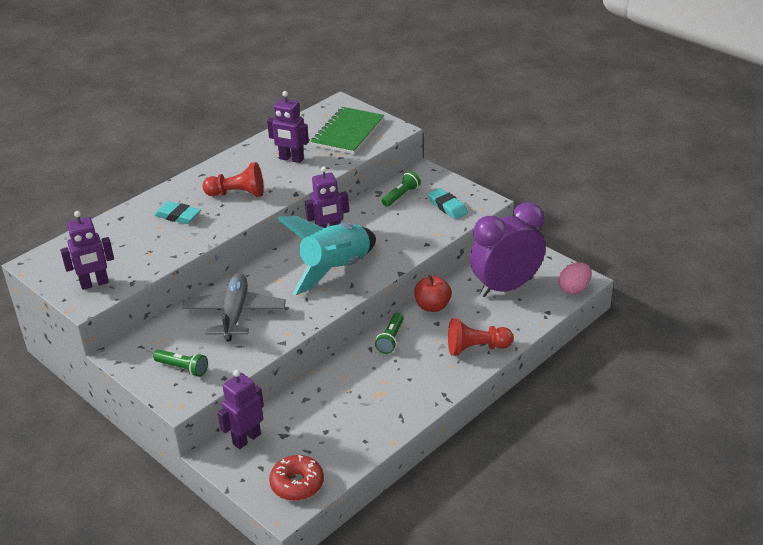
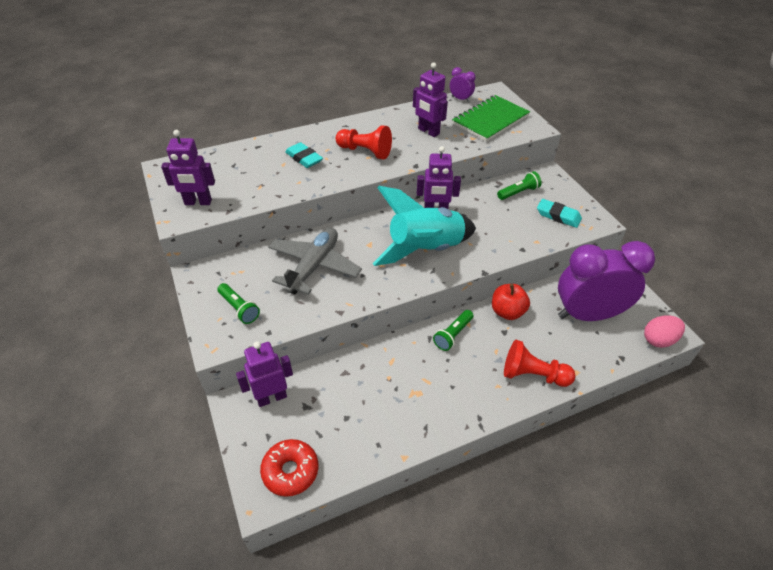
camera: 20 degrees right, 10 degrees up
(307, 119) = (460, 99): none -> purple clock
(447, 207) = (558, 216): turquoise eraser -> turquoise eraser turned 45 degrees counterclockwise

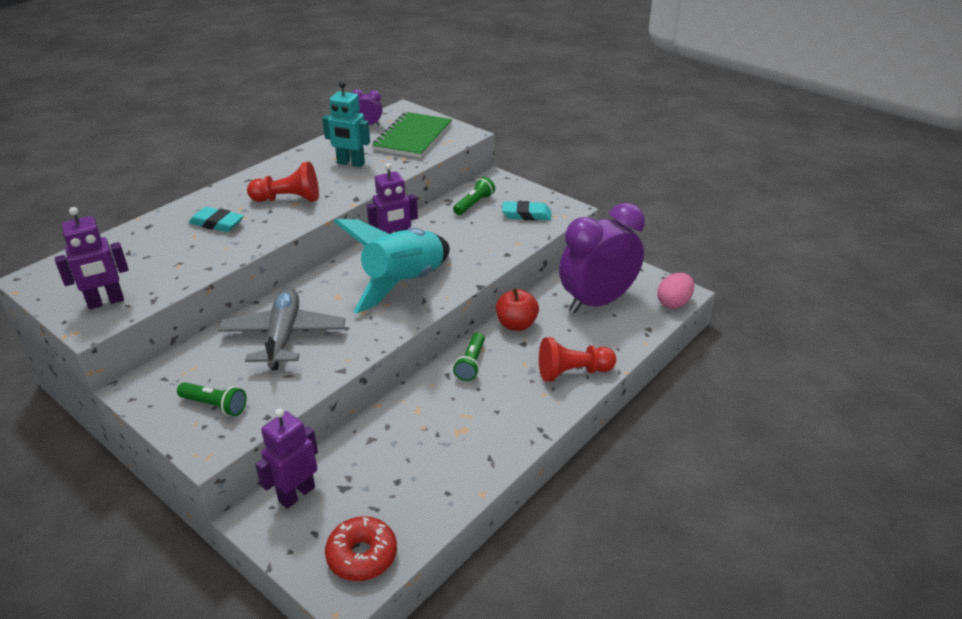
camera: 25 degrees left, 10 degrees down
(428, 131) = (350, 163): purple robot -> turquoise robot

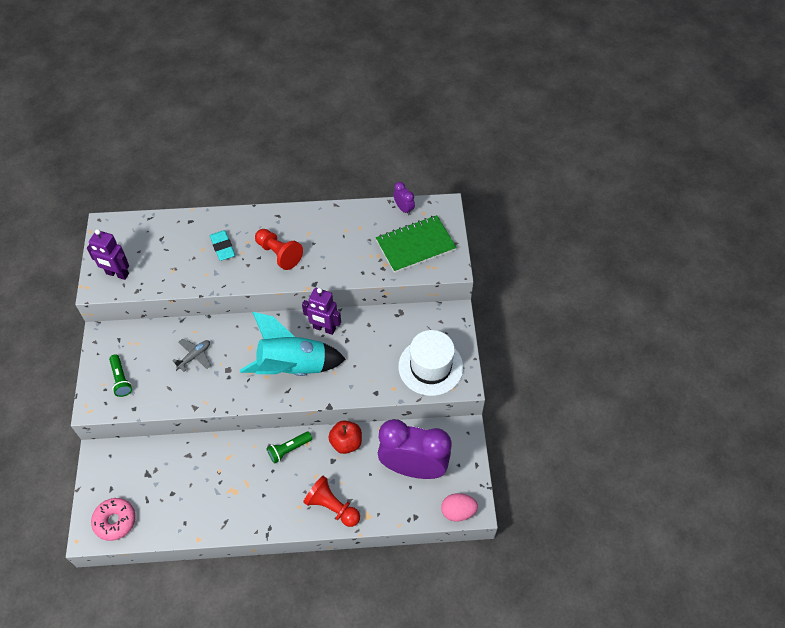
camera: 45 degrees right, 20 degrees up
(283, 336) = (194, 356): grey plane -> grey plane, size x0.52
(296, 494) = (126, 458): purple robot -> none
(350, 163) = (348, 244): turquoise robot -> none
(362, 555) = (115, 521): red donut -> pink donut
(474, 204) = (411, 329): green flashlight -> none
(526, 215) = (430, 367): turquoise eraser -> white hat

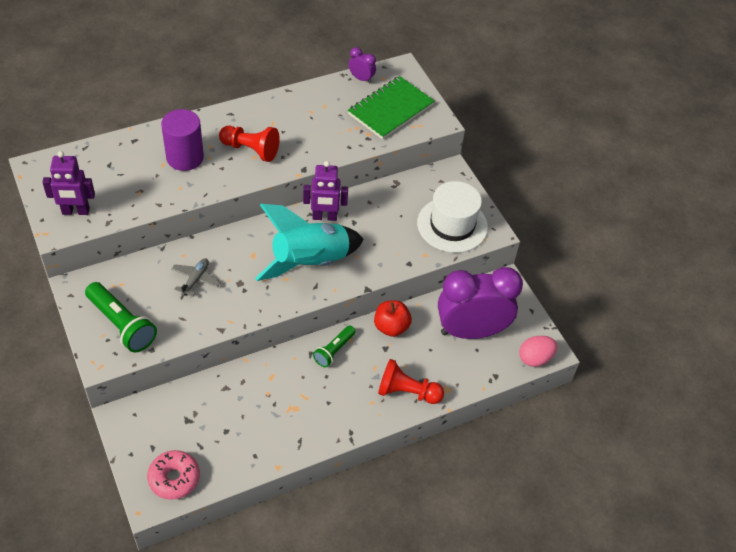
camera: 25 degrees left, 5 degrees down
(121, 379) = (122, 325): green flashlight -> green flashlight, size x1.65
(222, 247) = (185, 157): turquoise eraser -> purple cylinder

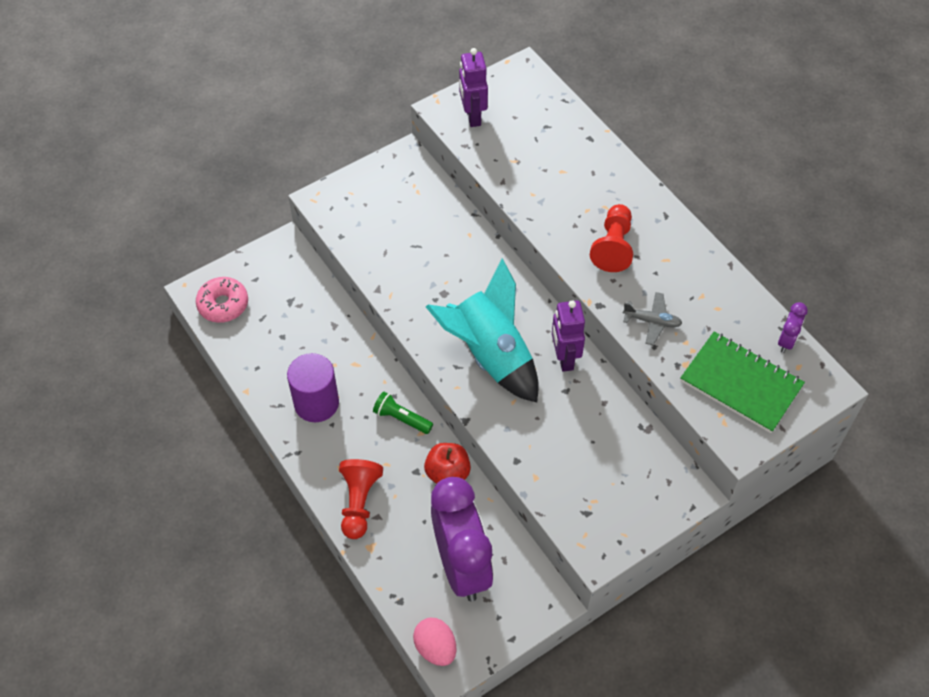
camera: 85 degrees right, 5 degrees up
(122, 325) = (366, 204): green flashlight -> none
(185, 157) = (579, 188): purple cylinder -> purple cylinder (316, 403)
(195, 279) = (438, 252): grey plane -> grey plane (652, 321)
(452, 225) = (594, 503): white hat -> none

